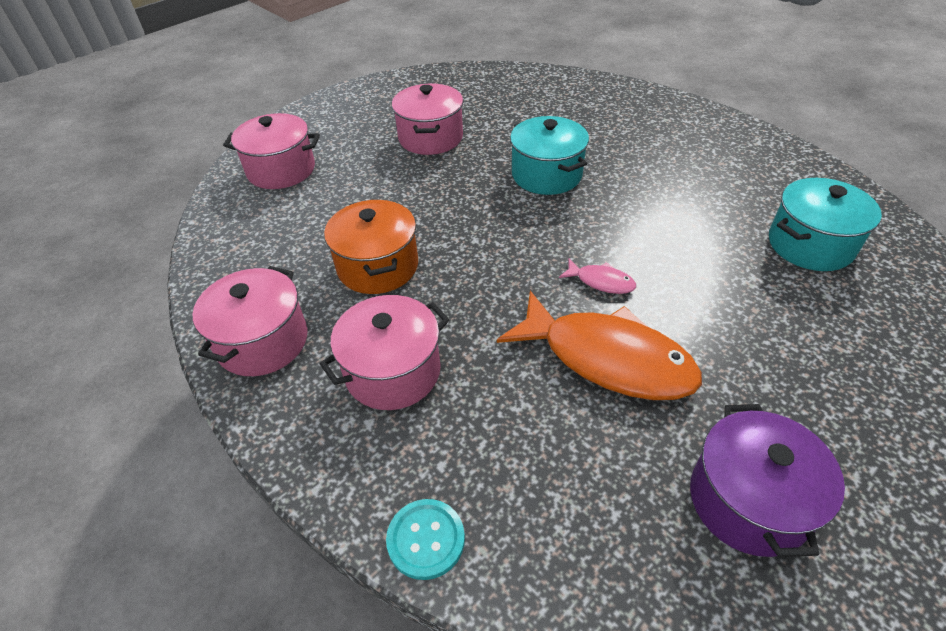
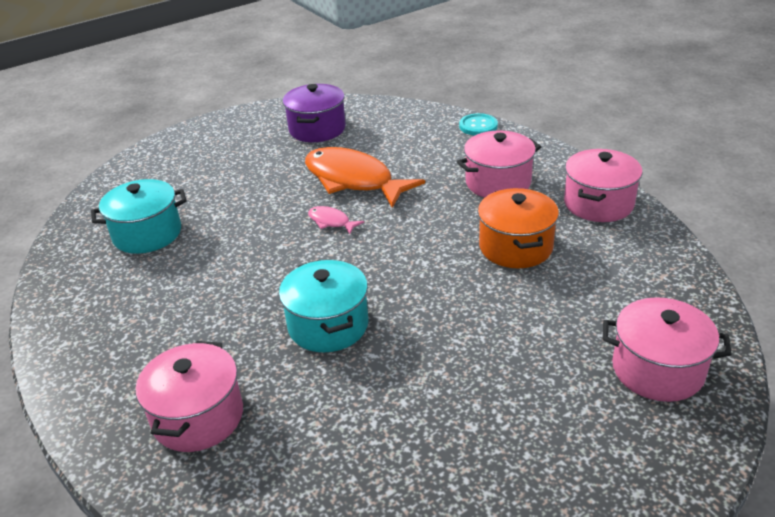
camera: 170 degrees left, 10 degrees down
(430, 138) = (458, 403): pink pot -> pink pot (198, 417)

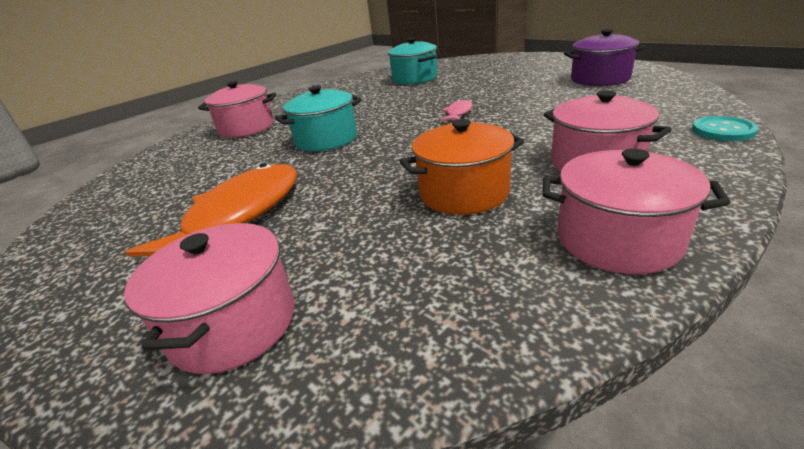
camera: 80 degrees right, 5 degrees down
(353, 180) = (528, 106): orange fish -> orange fish (239, 215)

